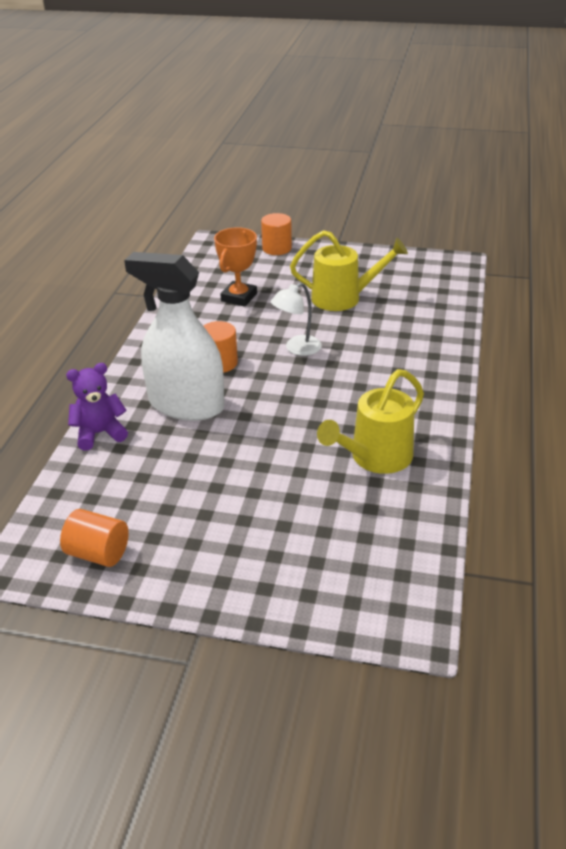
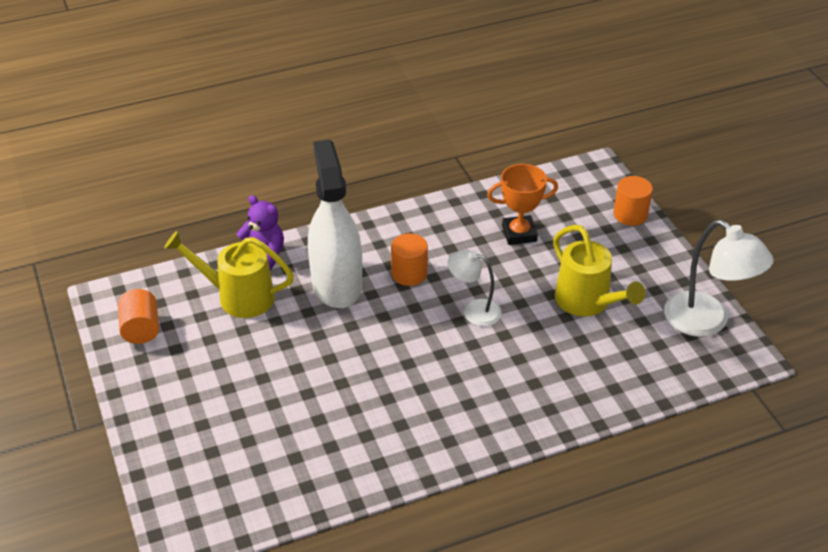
camera: 55 degrees right, 5 degrees up
(375, 458) = (360, 433): yellow watering can -> yellow watering can (237, 296)
(411, 263) = (707, 322): none -> white lamp

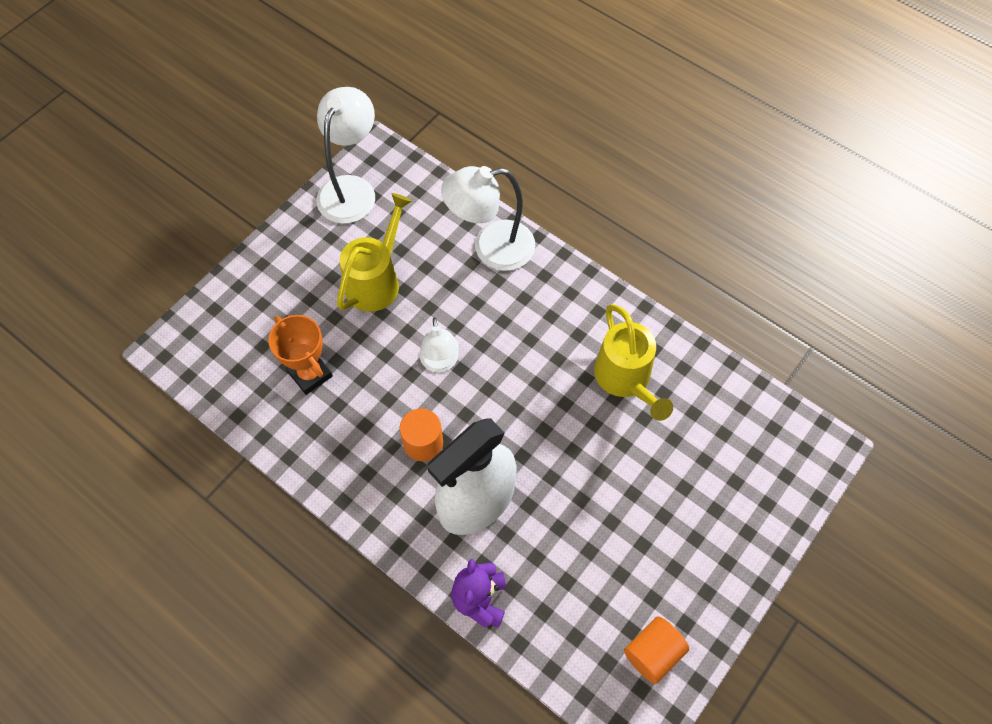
camera: 120 degrees left, 20 degrees up
(237, 296) = (551, 586): yellow watering can -> yellow watering can (626, 380)
(574, 394) = (491, 248): none -> white lamp
(630, 215) = (231, 293): orange cylinder -> none

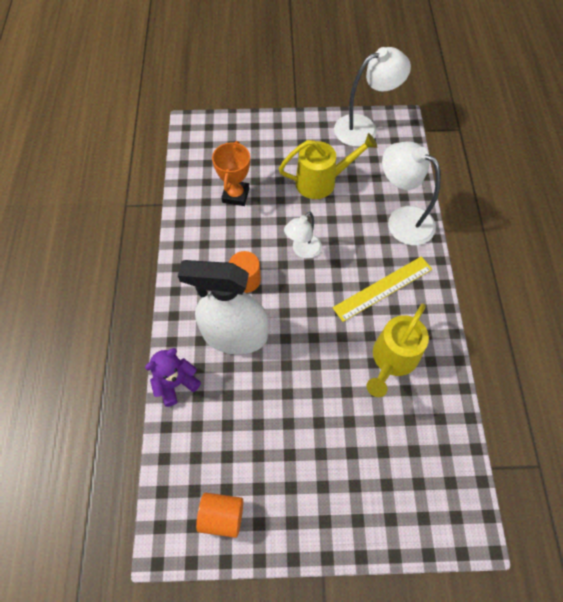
camera: 50 degrees right, 0 degrees up
(548, 326) = (383, 288): none -> yellow ruler

